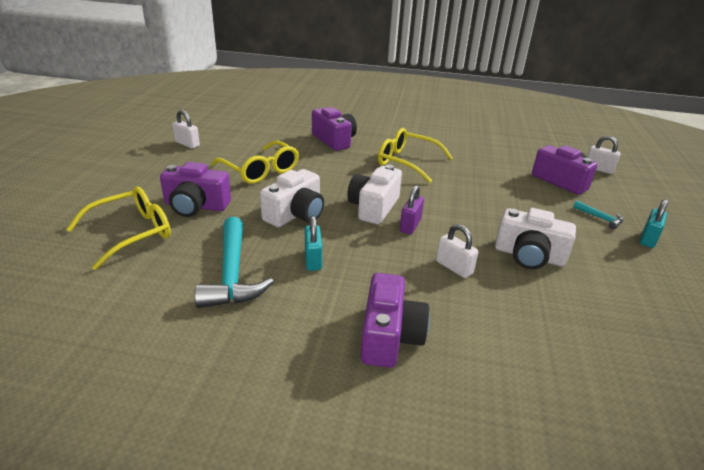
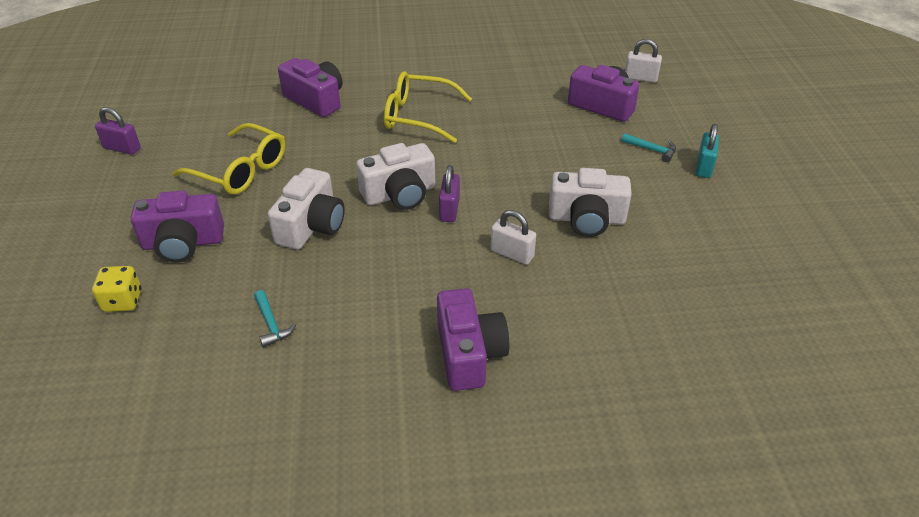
camera: 15 degrees left, 10 degrees up
(132, 233) = (123, 301): yellow glasses -> yellow dice
(187, 144) = (122, 148): white padlock -> purple padlock
(232, 274) = (271, 324): turquoise hammer -> turquoise hammer, size x0.46
(313, 260) = (355, 282): turquoise padlock -> none
(373, 207) = (400, 194): white camera -> white camera turned 120 degrees counterclockwise

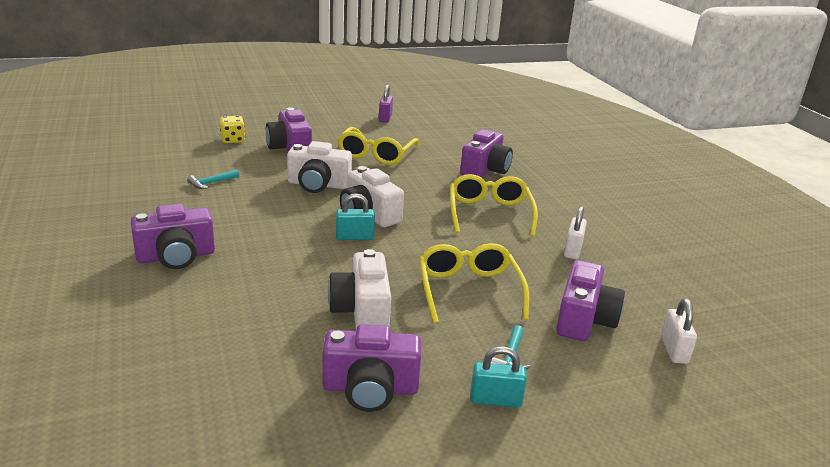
camera: 75 degrees right, 15 degrees down
(449, 210) = (354, 237): purple padlock -> turquoise padlock
(512, 254) = (300, 270): white padlock -> white padlock (572, 250)
(557, 153) = (468, 290): none -> yellow glasses
(697, 226) = (370, 388): none -> purple camera

